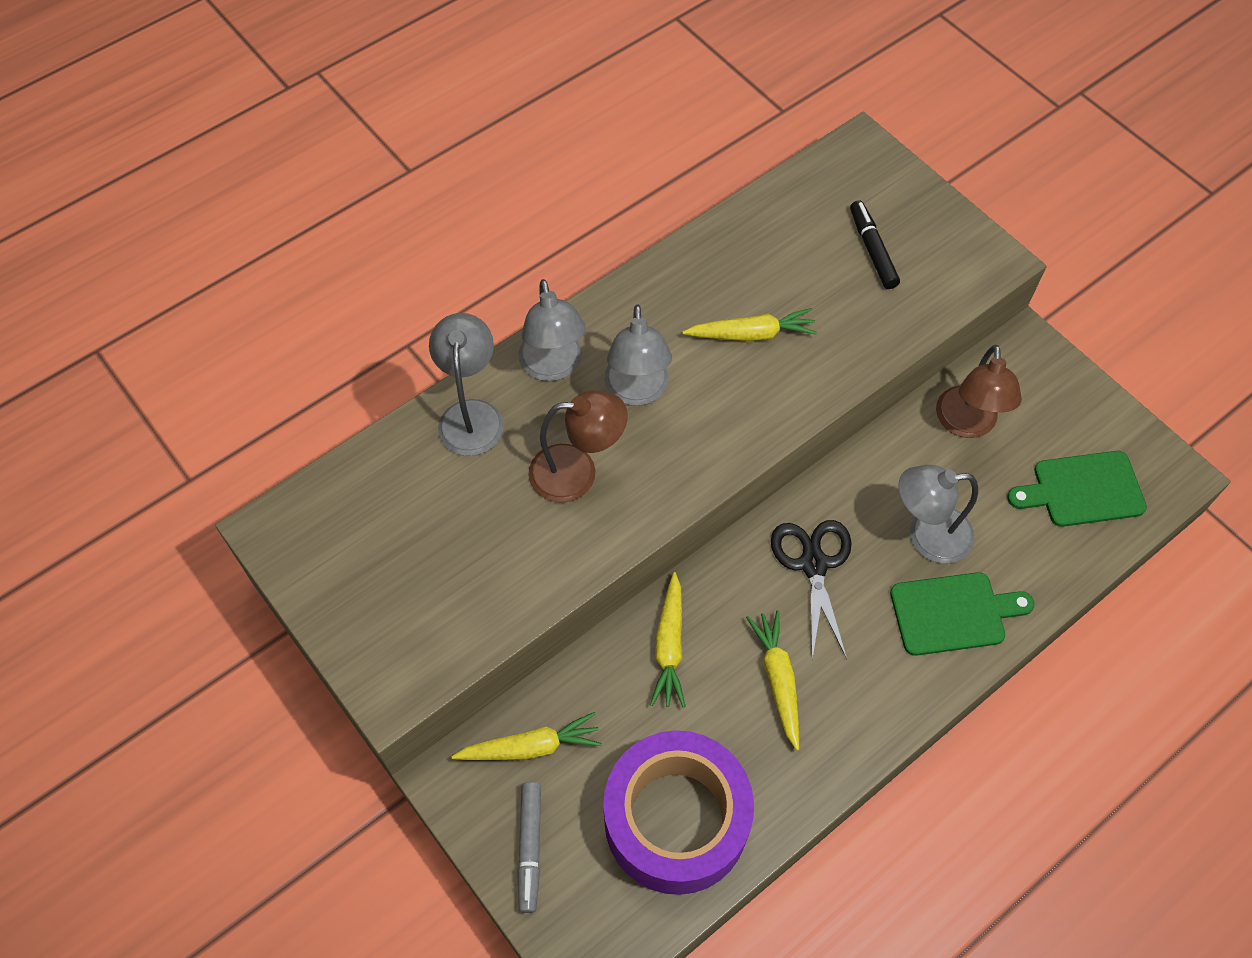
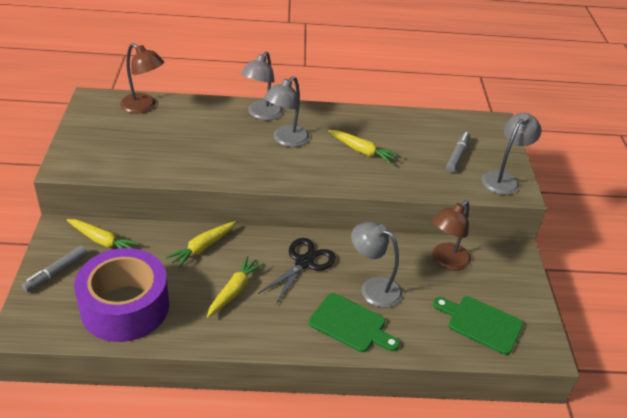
camera: 35 degrees right, 20 degrees down
(471, 415) = (209, 110): grey lamp -> grey lamp (503, 179)
(577, 472) = (227, 149): brown lamp -> brown lamp (143, 107)
(872, 250) = (457, 156): black marker -> grey marker

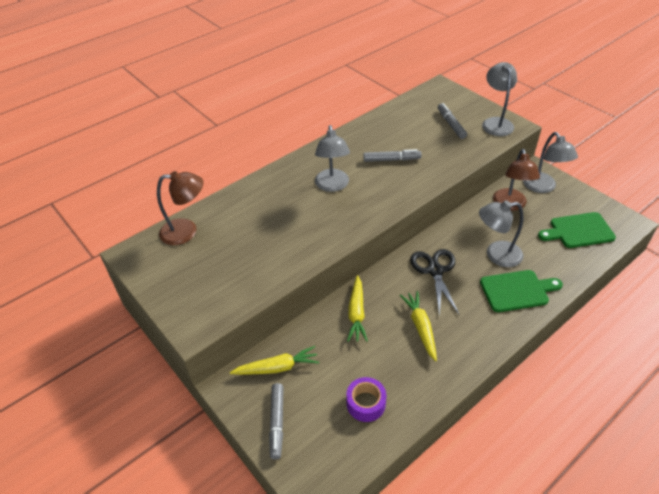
camera: 35 degrees left, 5 degrees up
(125, 307) = (366, 403): purple tape -> purple tape, size x0.45
(261, 114) = (287, 177): grey lamp -> grey lamp (543, 187)
(361, 151) = (391, 160): yellow carrot -> grey marker

